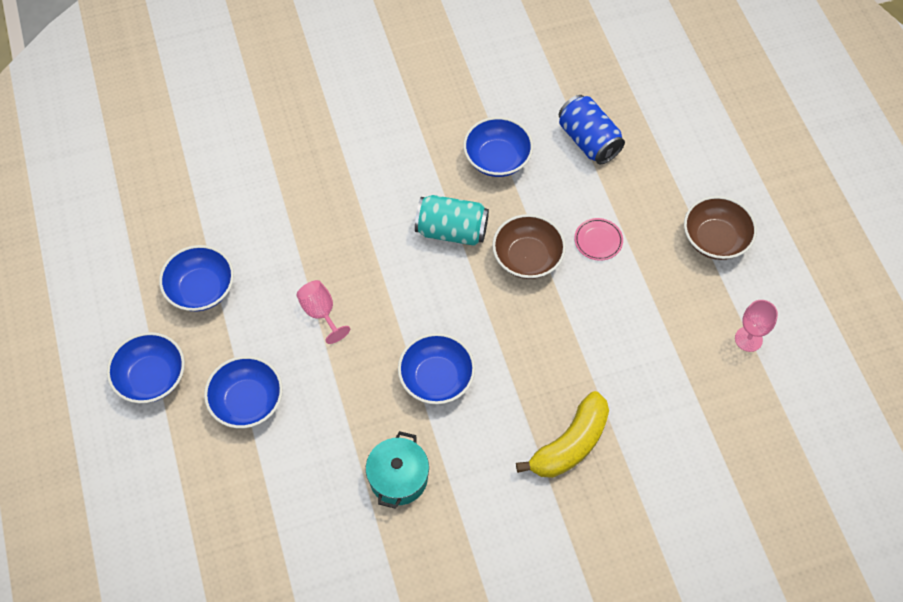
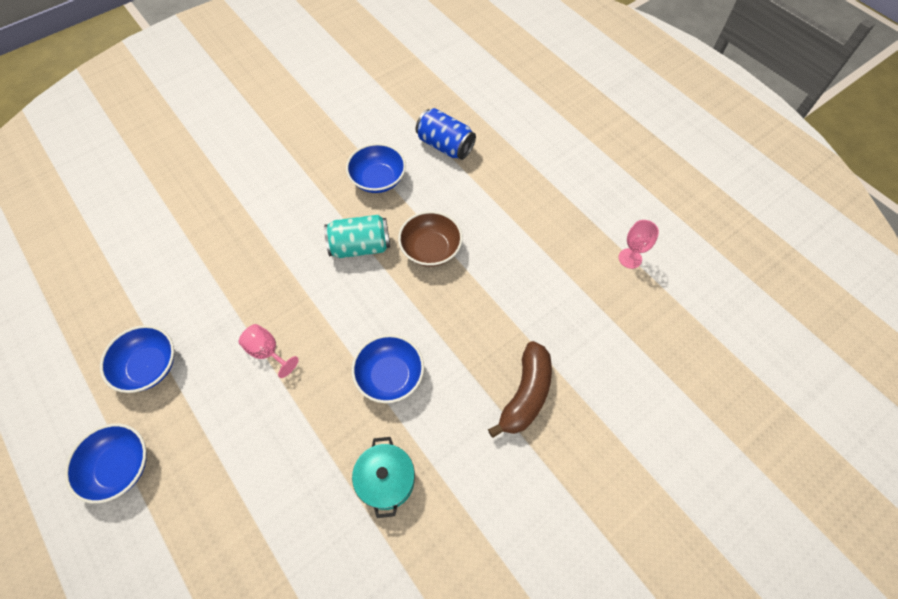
camera: 20 degrees left, 0 degrees up
(247, 401) = (221, 457): blue bowl -> none
(570, 444) = (525, 394): yellow banana -> brown banana
(598, 241) = (482, 218): pink plate -> none
(715, 239) = (571, 190): brown bowl -> none

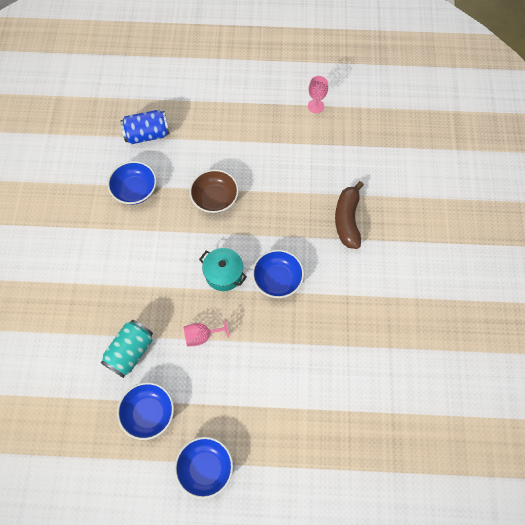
camera: 50 degrees left, 5 degrees up
(360, 246) = (176, 235): turquoise can -> turquoise can (130, 352)
(386, 480) = (336, 324): turquoise pot -> turquoise pot (223, 274)
(525, 394) = (347, 220): brown banana -> brown banana turned 150 degrees counterclockwise

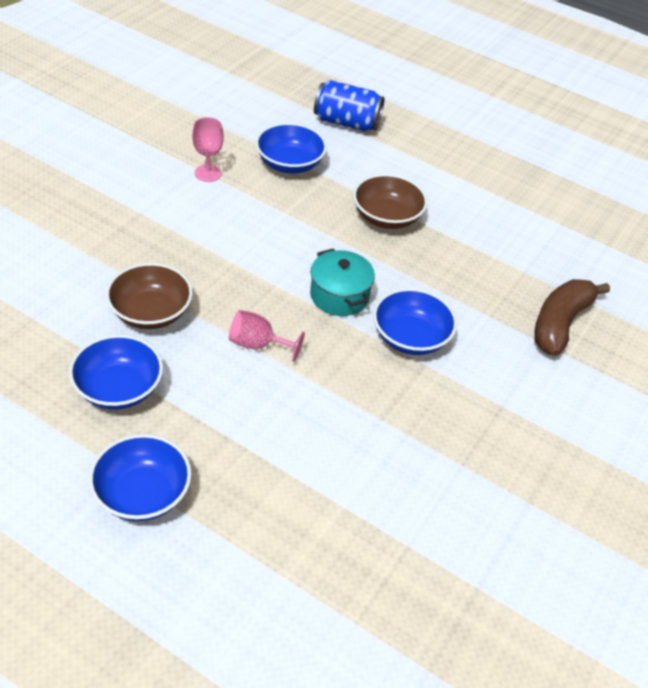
camera: 25 degrees right, 20 degrees down
(130, 352) = (151, 312): turquoise can -> brown bowl
(315, 106) = (593, 191): pink goblet -> pink goblet (208, 173)

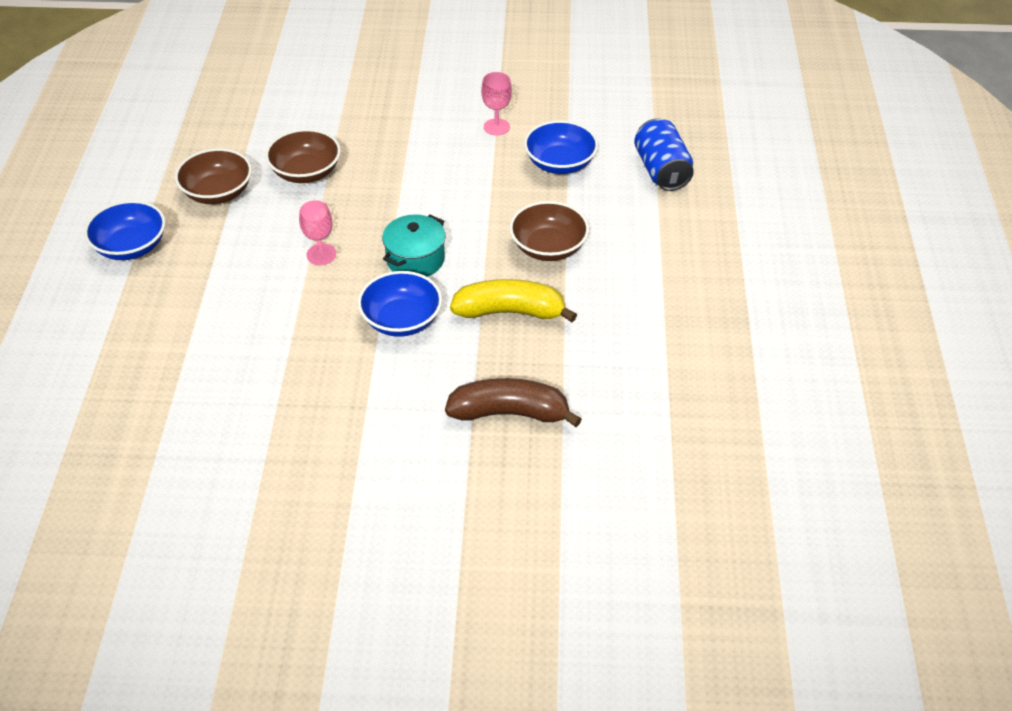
camera: 65 degrees right, 0 degrees up
(118, 388) = (217, 192): blue bowl -> brown bowl
(446, 271) = (510, 312): none -> yellow banana

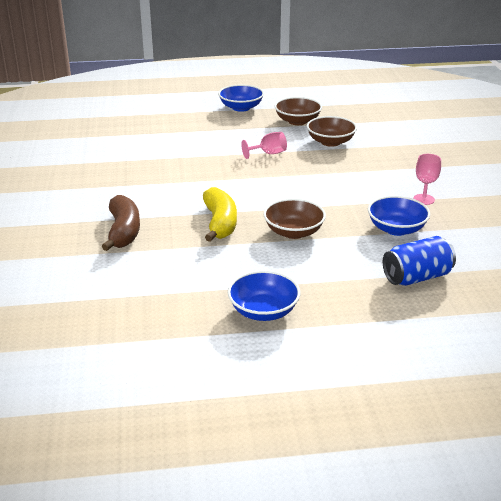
camera: 80 degrees right, 15 degrees down
(401, 320) = (202, 187): blue bowl -> blue bowl (263, 311)
(415, 259) = (261, 185): turquoise pot -> none

